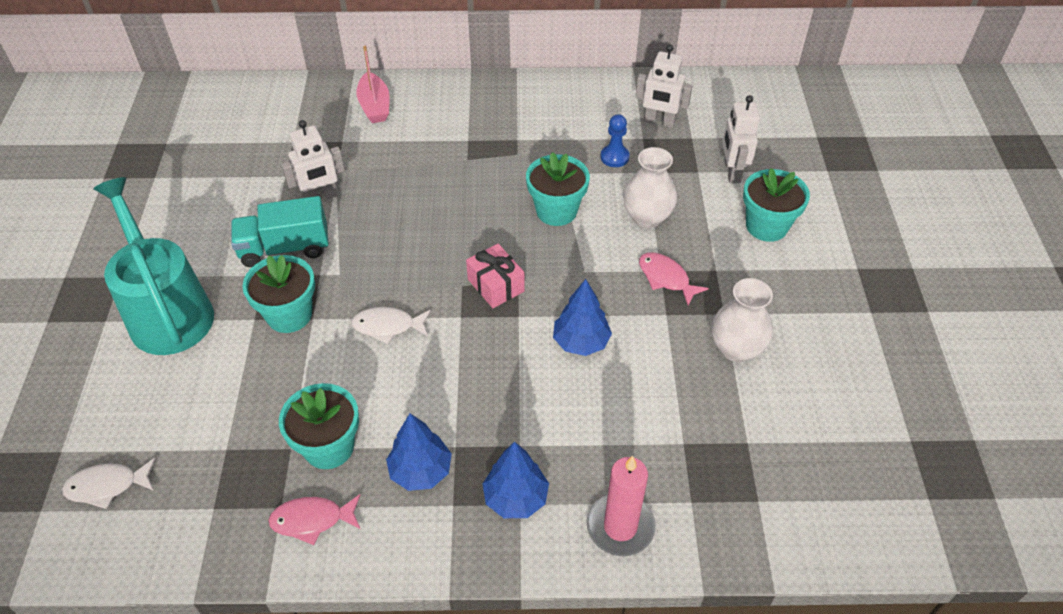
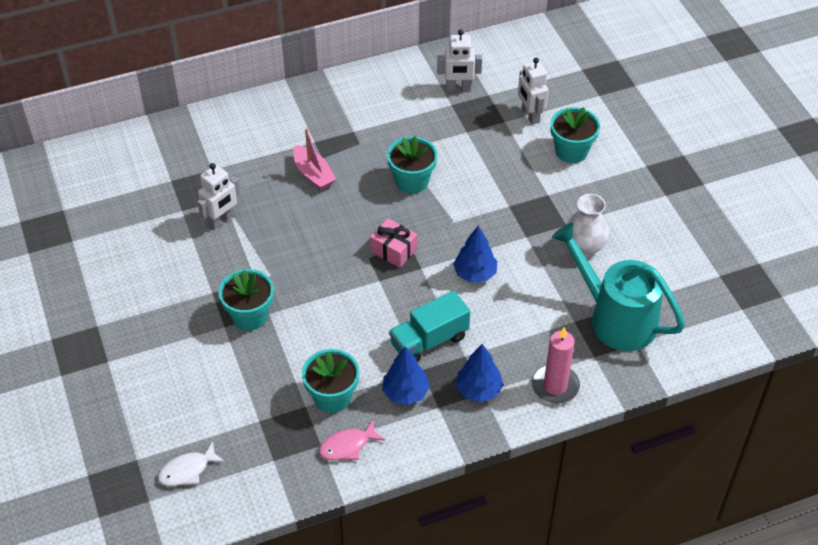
camera: 20 degrees left, 0 degrees up
(167, 311) = (152, 340): turquoise watering can -> turquoise watering can (615, 318)
(285, 248) = (216, 267): turquoise truck -> turquoise truck (429, 340)
(375, 106) = (222, 132): pink boat -> pink boat (313, 174)
(388, 326) = (329, 303): white fish -> none
(614, 157) = (436, 126): blue pawn -> none
(647, 217) = (482, 168): white vase -> none
(666, 278) = (515, 210): pink fish -> none

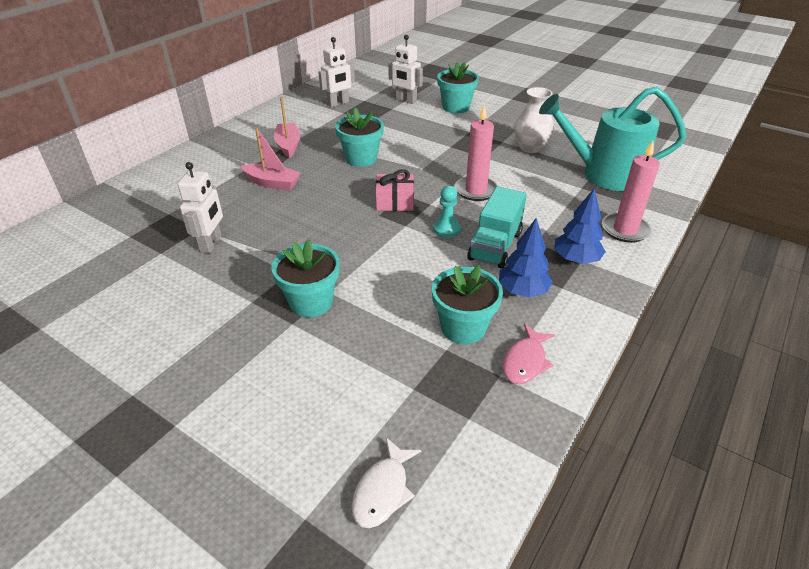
camera: 35 degrees left, 10 degrees down
(363, 130) = (288, 145): none -> pink boat
(408, 302) = (446, 229): none -> turquoise pawn
(475, 274) = (476, 190): blue tree -> pink candle

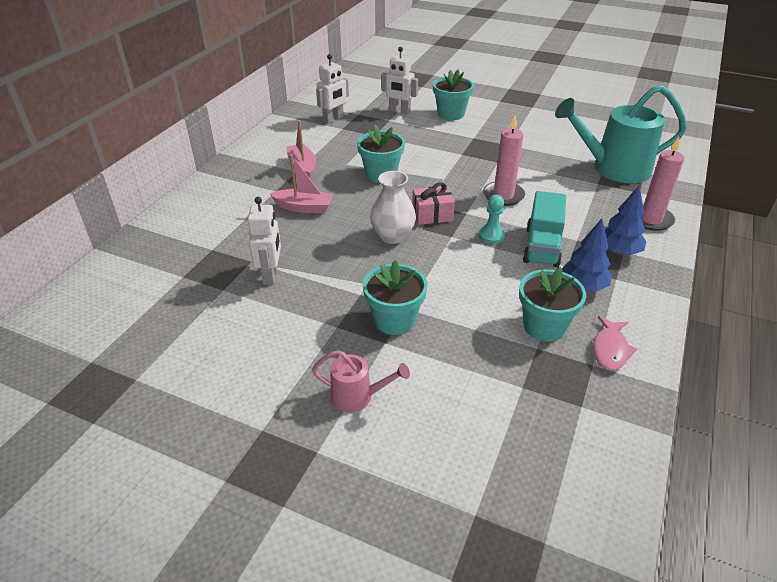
camera: 10 degrees left, 0 degrees up
(240, 374) = (358, 396): none -> pink watering can
(383, 490) = (533, 479): white fish -> none
(530, 147) = (537, 148): white vase -> white vase (392, 236)

